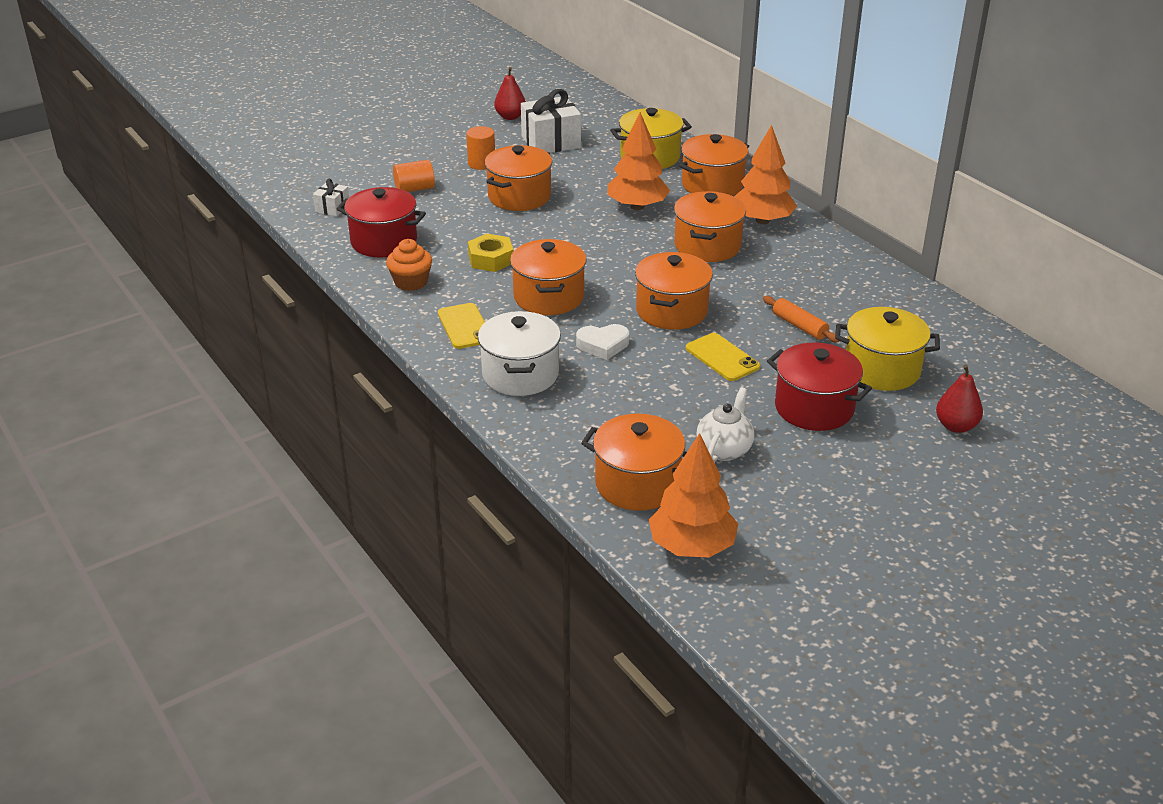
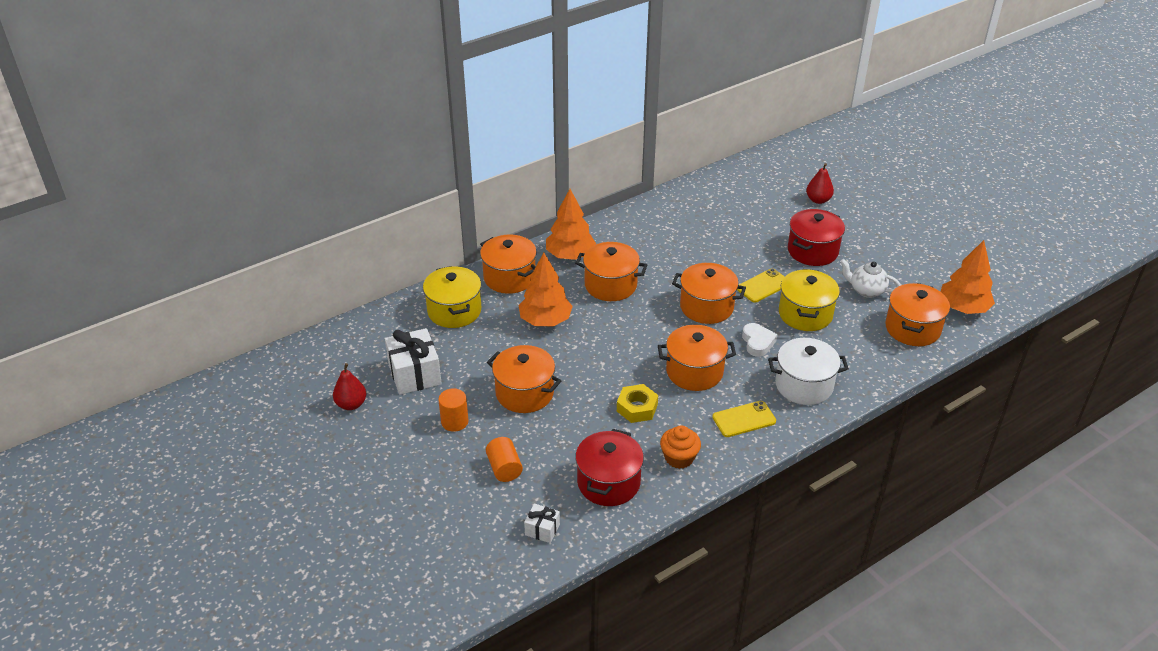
camera: 90 degrees left, 5 degrees up
(799, 326) = (718, 249): orange rolling pin -> none
(881, 369) = (764, 220): yellow pot -> yellow pot (805, 314)

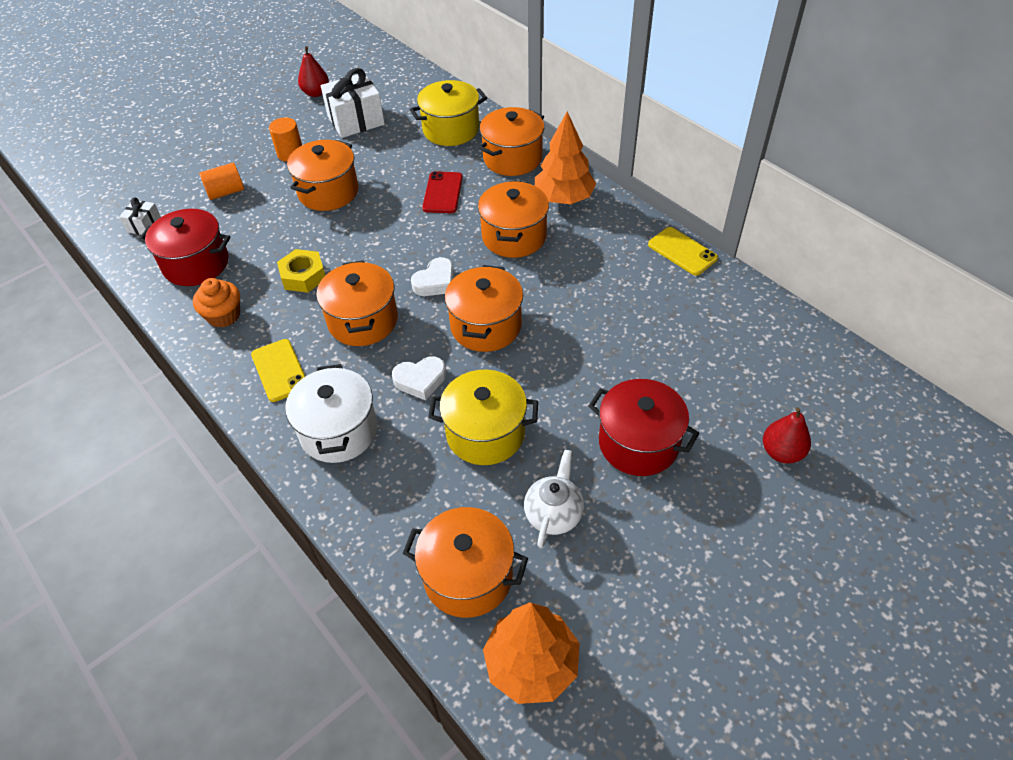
camera: 85 degrees right, 10 degrees up
(545, 321) = (443, 193): orange tree -> red phone
(656, 330) = (435, 282): none -> white heart
(763, 286) = (540, 384): yellow phone -> yellow phone (682, 251)

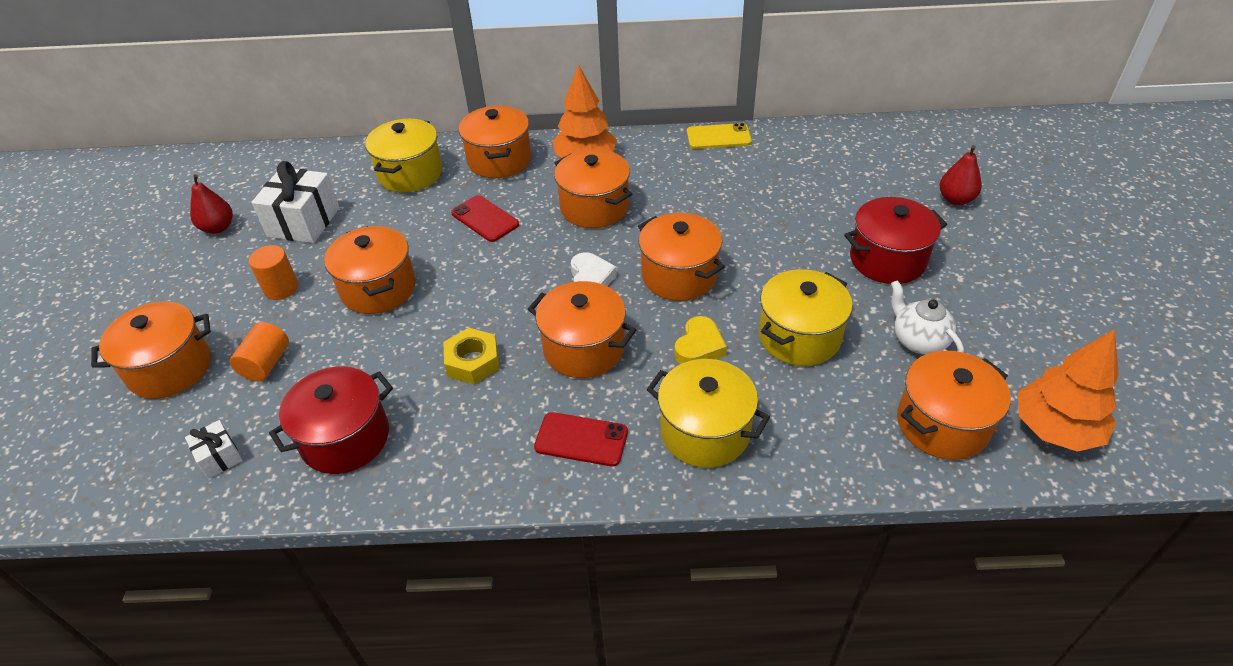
camera: 50 degrees left, 5 degrees down
(191, 160) = (170, 368): none -> orange pot
(224, 315) = (453, 449): orange cupcake -> none
(279, 370) = (581, 439): yellow phone -> red phone
(338, 431) = (705, 432): white pot -> yellow pot
(420, 380) = (699, 346): white heart -> yellow heart

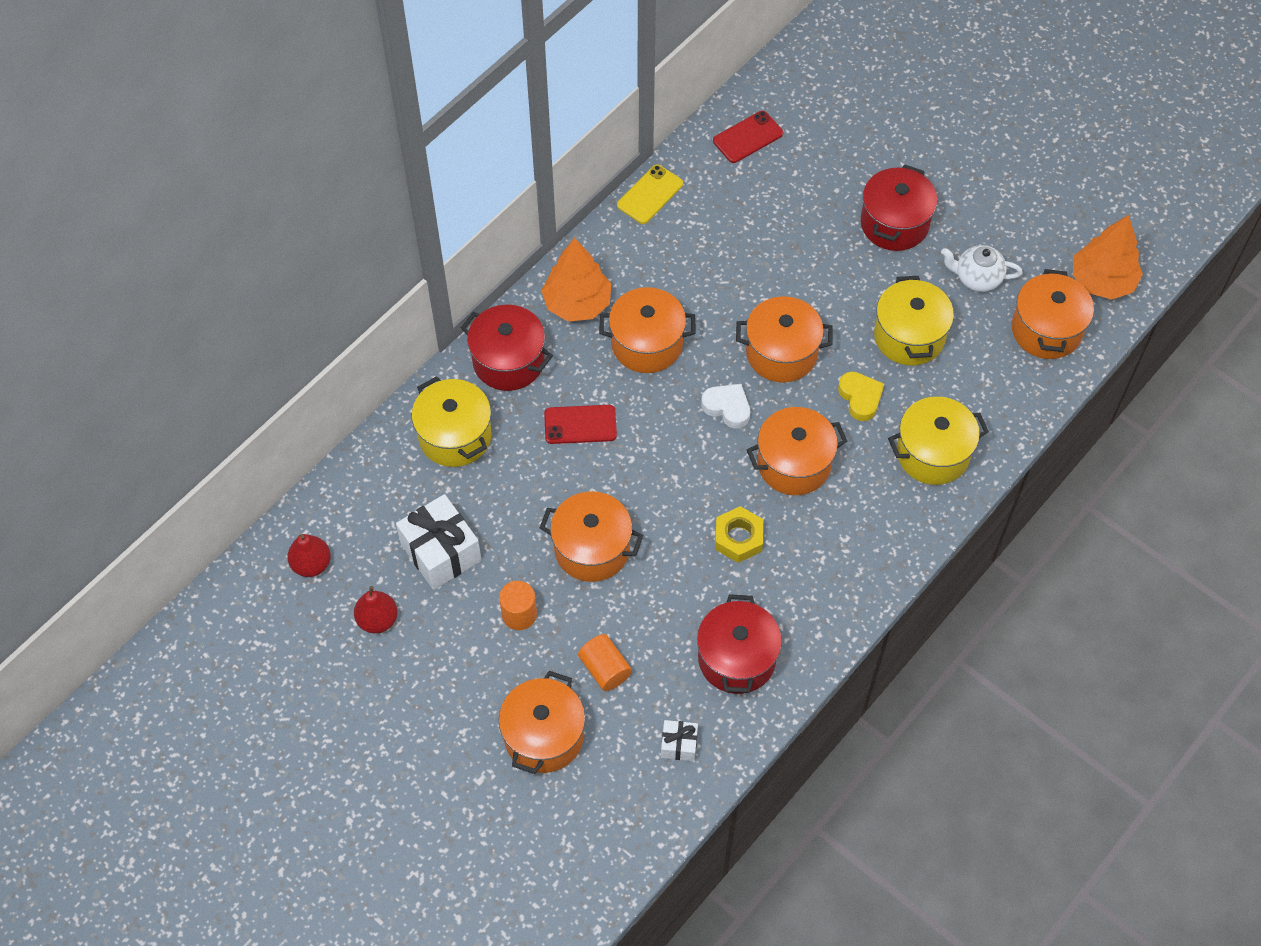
camera: 50 degrees left, 15 degrees up
(499, 160) = (508, 361): orange pot -> red pot
(581, 439) = (873, 524): red phone -> red phone (748, 137)
(955, 199) = (881, 127): red pear -> red pear (311, 564)

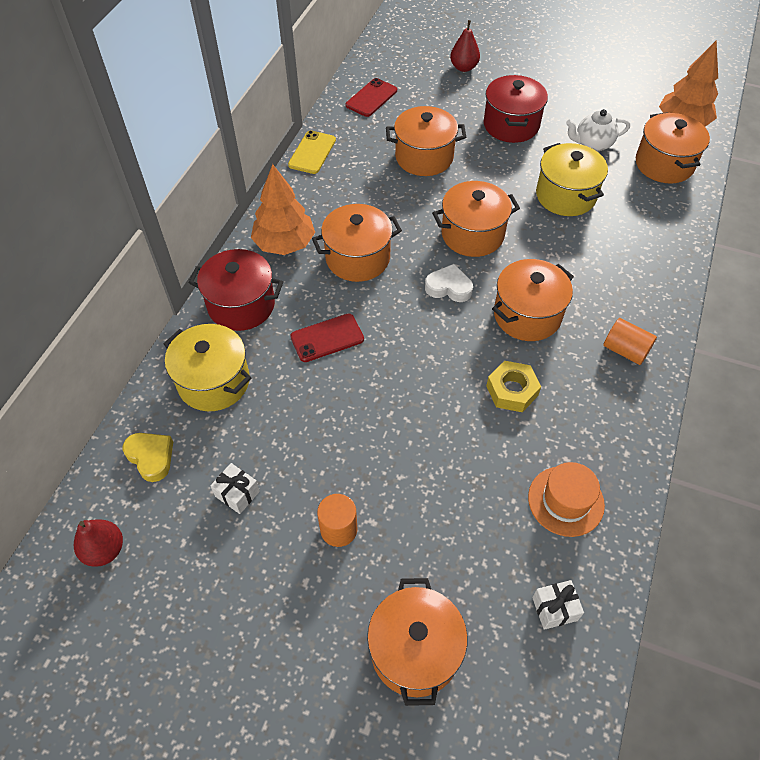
camera: 20 degrees left, 5 degrees down
(377, 619) = (193, 585): red pear -> red pear (464, 67)
(441, 552) = (237, 493): white gift -> white gift, size x0.51
(592, 549) = (383, 443): orange pot -> orange pot (424, 157)
(605, 669) = (446, 555): orange cylinder -> orange cylinder (625, 350)
(736, 658) = (566, 501): red pot -> orange hat
(860, 398) = (553, 249): yellow heart -> yellow heart (151, 457)
(932, 453) = (634, 274): yellow pot -> none

